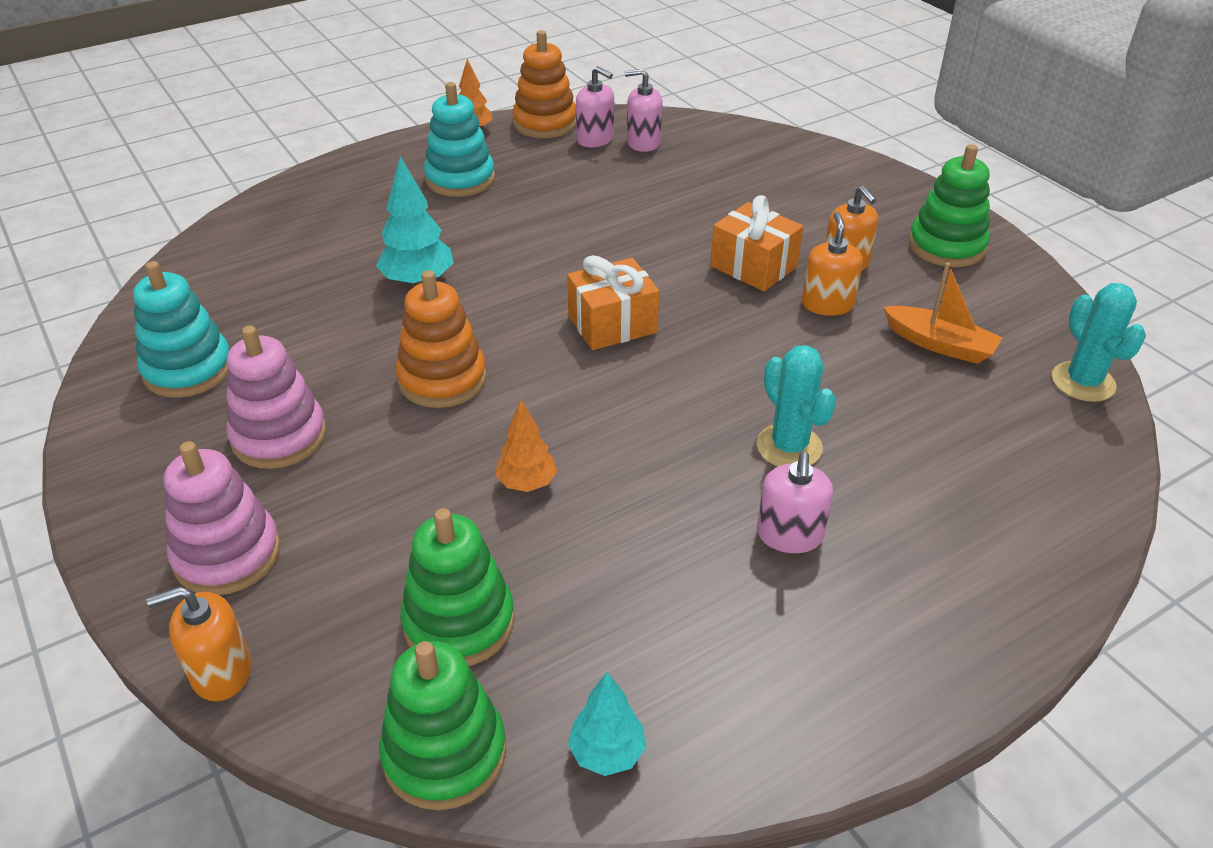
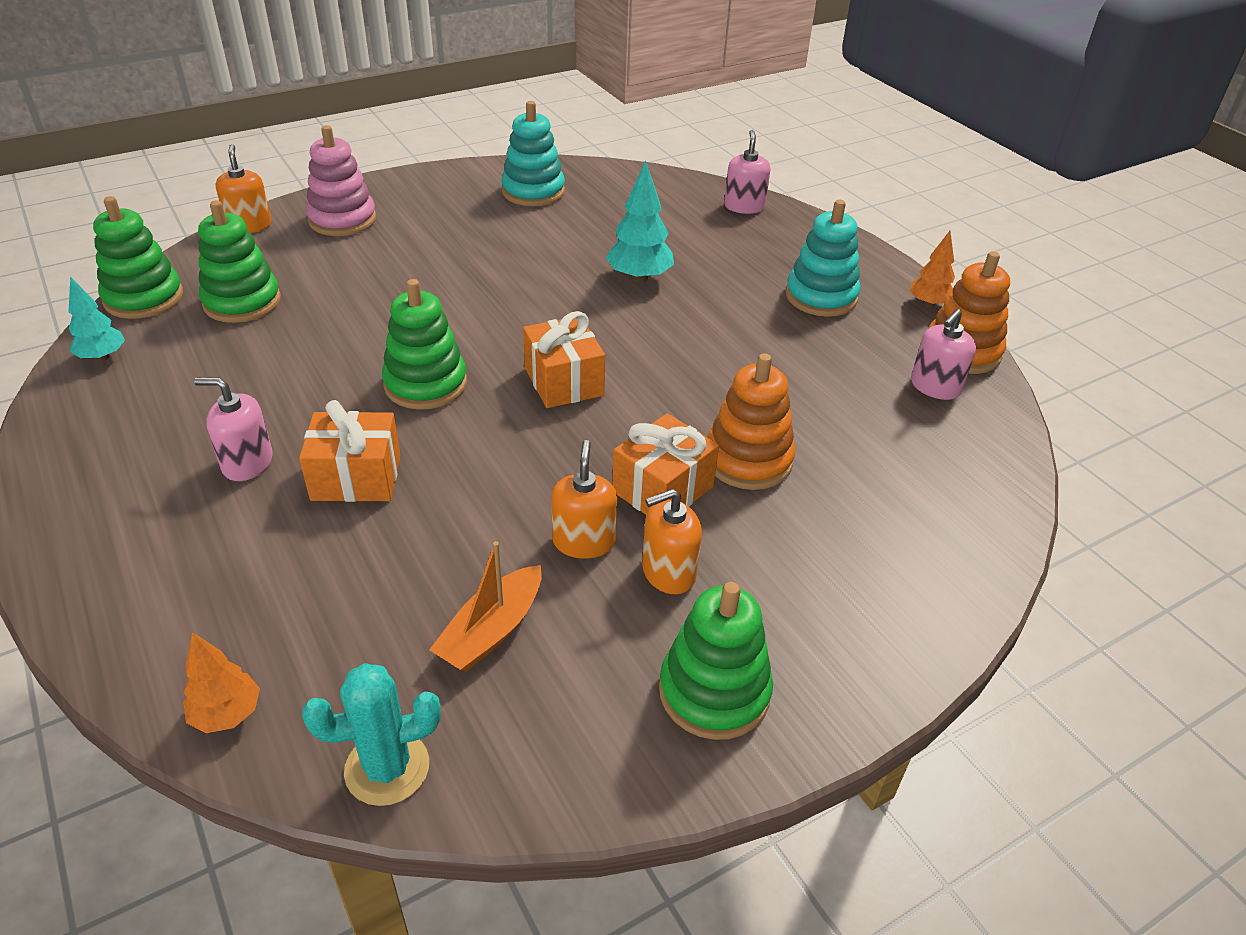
camera: 90 degrees right, 0 degrees up
(279, 436) = (450, 229): pink stacking toy -> none
(442, 379) = (500, 292): orange stacking toy -> orange stacking toy (748, 460)
(527, 483) = (363, 330): orange tree -> orange tree (227, 714)
(629, 417) = (425, 384): none -> green stacking toy
(643, 142) = (938, 424): pink soap dispenser -> pink soap dispenser (744, 206)
(789, 447) = (356, 477): turquoise cactus -> orange gift
(827, 304) = (583, 541): orange soap dispenser -> orange soap dispenser turned 90 degrees counterclockwise

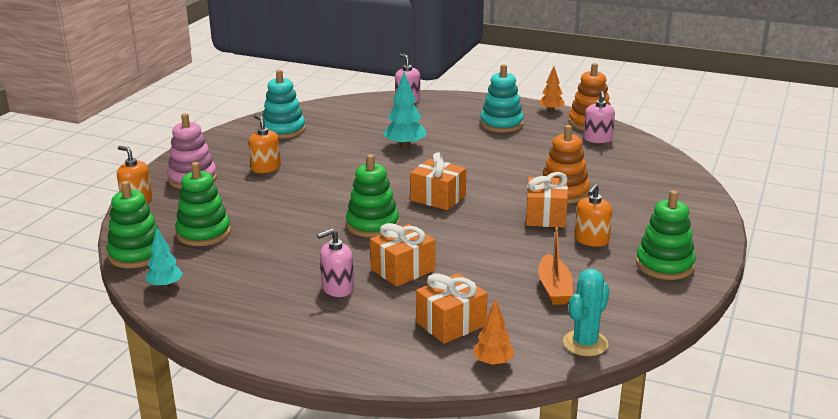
camera: 35 degrees left, 15 degrees down
(279, 607) = (451, 324): none -> orange gift
(583, 541) = (542, 246): orange soap dispenser -> orange soap dispenser (266, 168)

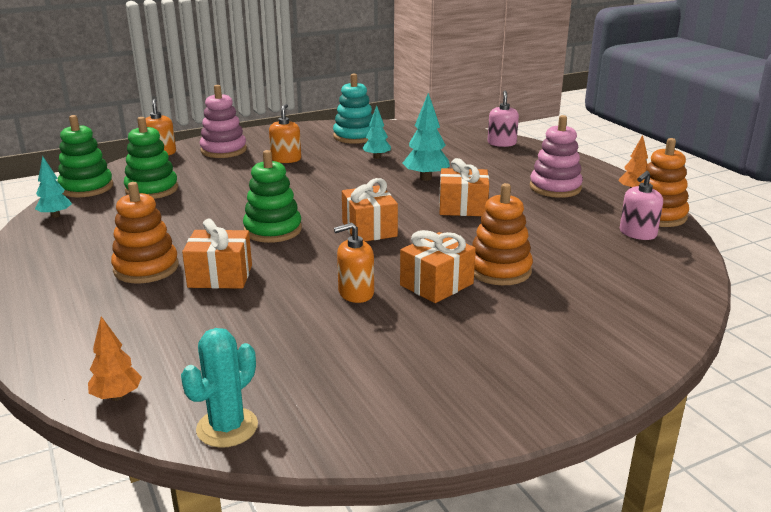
camera: 40 degrees right, 0 degrees up
(336, 142) = (376, 157): none -> turquoise tree
(337, 288) = (146, 268): pink soap dispenser -> orange stacking toy
(451, 324) = (160, 341): orange gift -> orange gift (463, 207)
(501, 124) = (555, 188): turquoise stacking toy -> pink stacking toy
(554, 288) = (308, 356): orange boat -> none
(585, 343) = (227, 427): turquoise cactus -> turquoise cactus turned 45 degrees counterclockwise
(591, 240) = (438, 327): orange soap dispenser -> orange soap dispenser (356, 293)
(664, 265) = (469, 392): green stacking toy -> none

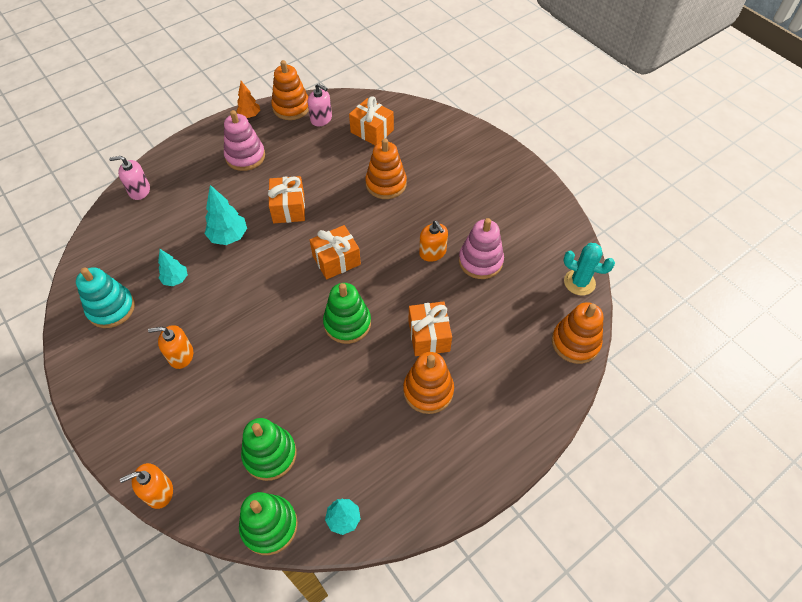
camera: 100 degrees left, 30 degrees up
(117, 396) = (575, 342): orange tree -> orange stacking toy
(223, 150) = (151, 425): pink stacking toy -> pink stacking toy (480, 261)
(436, 284) = (411, 213): orange gift -> orange gift (372, 131)

